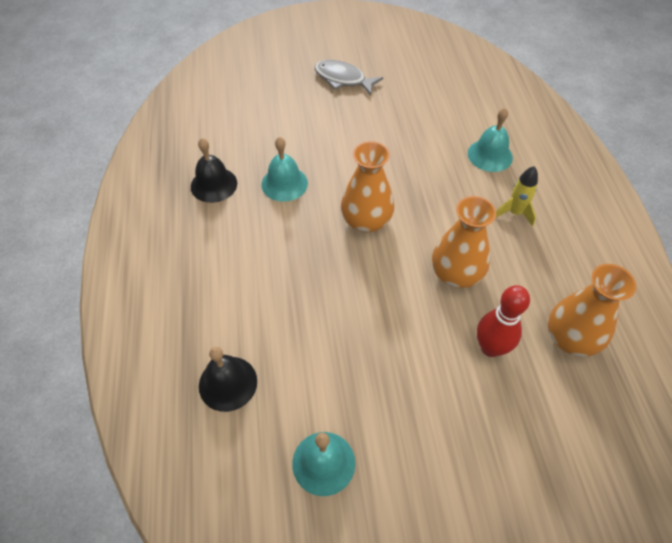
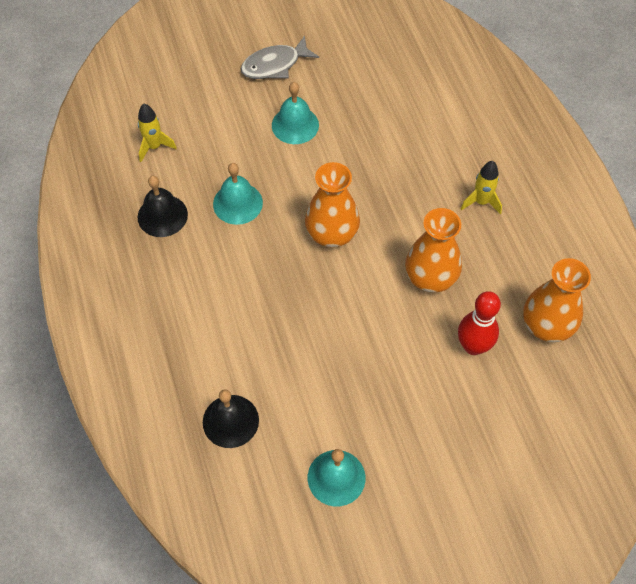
camera: 10 degrees left, 5 degrees up
(222, 128) = (154, 147): none -> yellow rocket
(343, 79) = (274, 65): grey fish -> grey fish turned 45 degrees counterclockwise
(490, 155) = (448, 138): turquoise bell -> turquoise bell (295, 125)

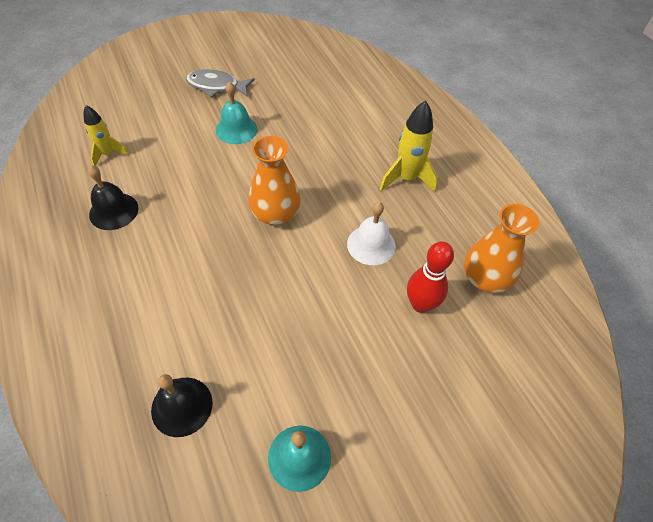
camera: 10 degrees left, 5 degrees down
(237, 203) = (186, 195): turquoise bell -> none
(274, 65) = (216, 86): grey fish -> grey fish turned 45 degrees clockwise
(430, 277) = (371, 245): orange vase -> white bell
(481, 202) = (406, 178): yellow rocket -> yellow rocket, size x1.56

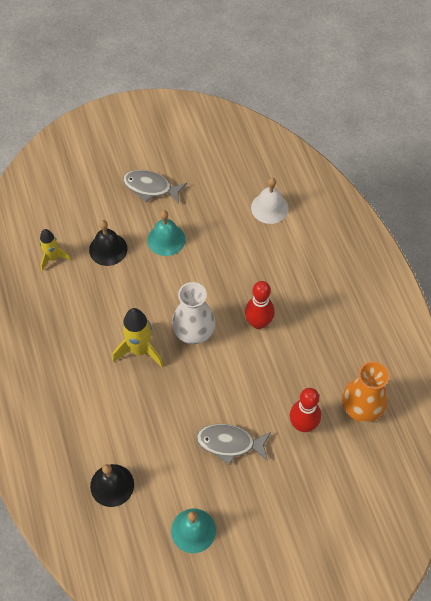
camera: 10 degrees right, 5 degrees up
(113, 211) = (59, 316): black bell -> black bell (108, 249)
(275, 214) = (194, 331): orange vase -> white vase
(334, 335) = (229, 443): none -> grey fish
(348, 200) = (258, 323): none -> red bowling pin
(371, 245) = (271, 367): white bell -> white bell (269, 208)
(406, 178) = (313, 305): yellow rocket -> yellow rocket (140, 350)

